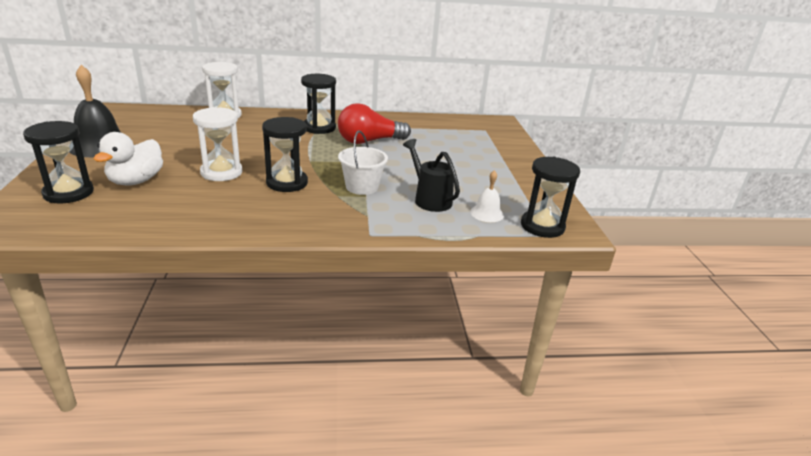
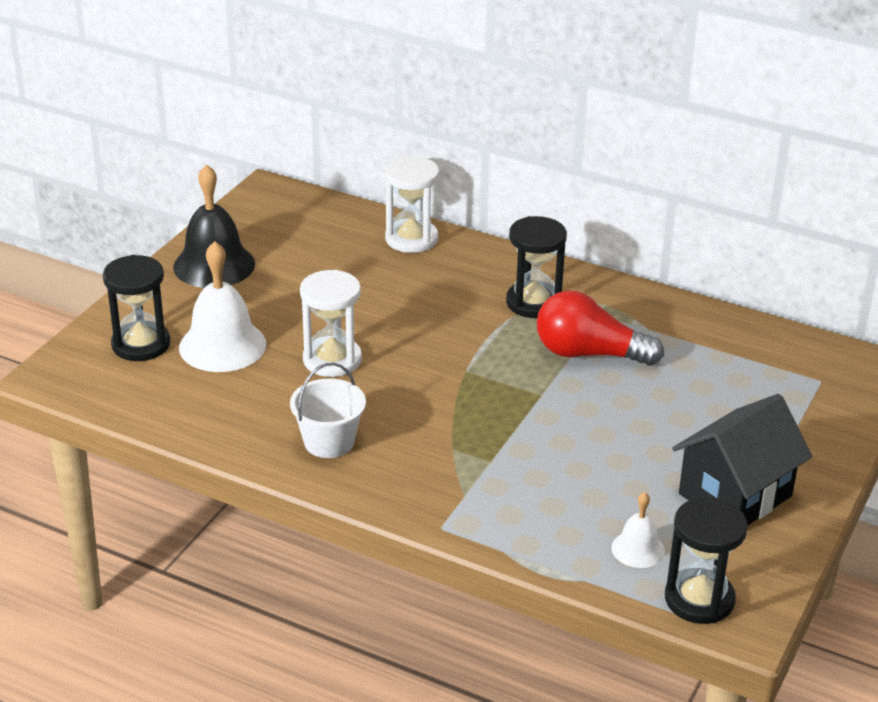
camera: 35 degrees right, 5 degrees up
(136, 181) = (222, 345): white duck -> white bell
(287, 183) = (403, 404): black hourglass -> none
(362, 187) = (499, 443): white bucket -> white bucket (329, 442)
(429, 199) = (577, 496): black watering can -> none
(503, 179) = (735, 495): none -> black house

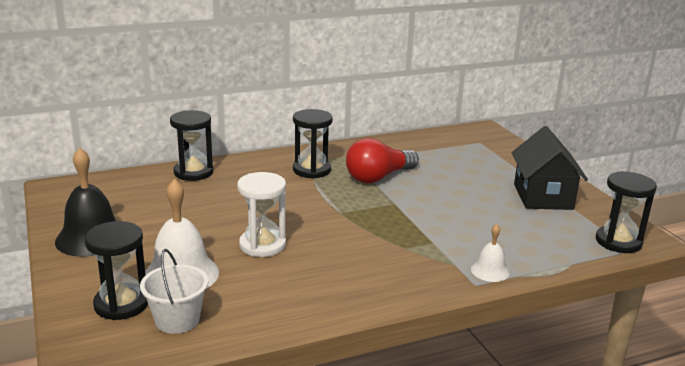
camera: 50 degrees left, 10 degrees down
(329, 442) = (342, 283): white bucket -> white bucket (177, 320)
(411, 239) = (193, 172): white hourglass -> black hourglass
(638, 549) = (560, 238): white bell -> white bell (490, 271)

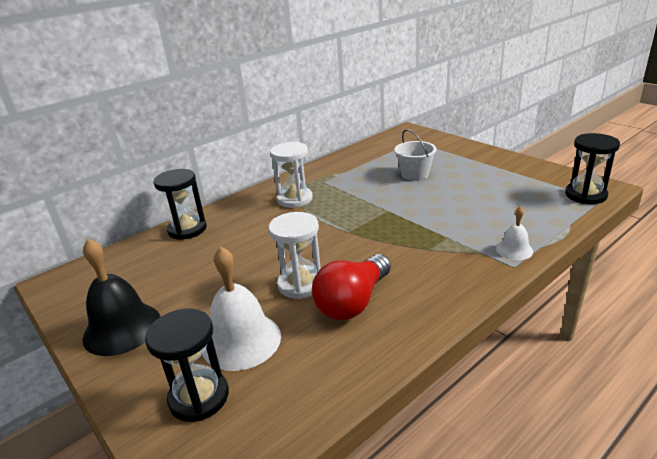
camera: 15 degrees left, 5 degrees up
(177, 320) = (270, 396): white bucket -> white bucket (415, 174)
(311, 170) = (295, 199): black hourglass -> white hourglass
(378, 177) = (356, 191): red light bulb -> red light bulb (353, 302)
(543, 197) = (498, 173): black house -> none

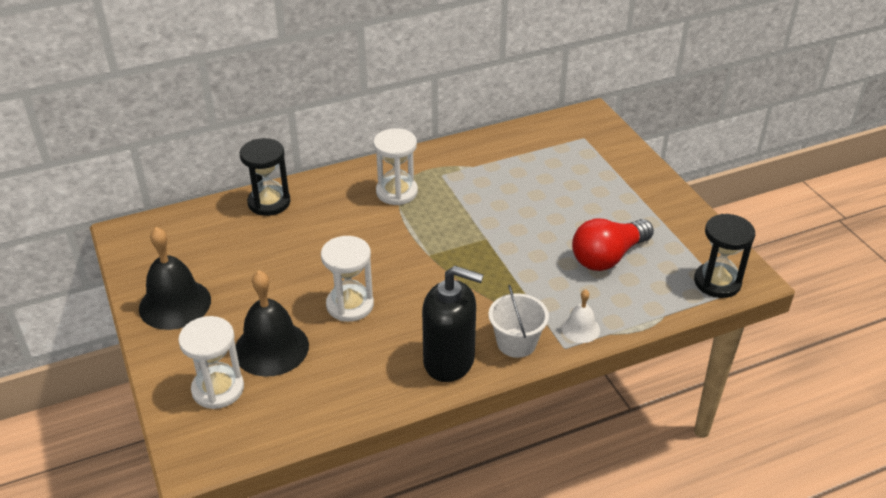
camera: 15 degrees right, 10 degrees up
(199, 397) = (218, 389): black hourglass -> white hourglass
(241, 340) = (271, 348): white bell -> black bell
(353, 302) = (387, 339): red light bulb -> red light bulb (608, 257)
(415, 174) = (549, 194): white bucket -> white bucket (516, 343)
(422, 303) = (449, 361): none -> black soap dispenser

